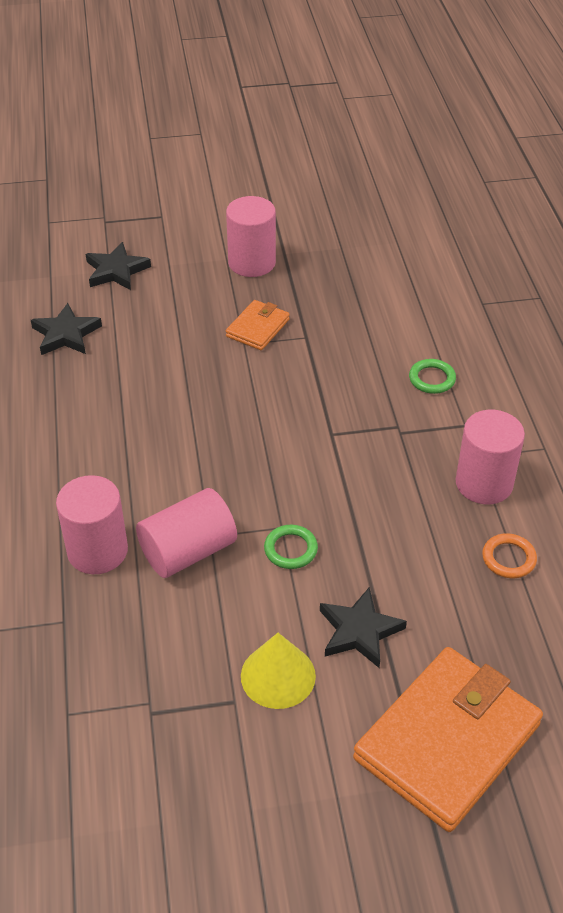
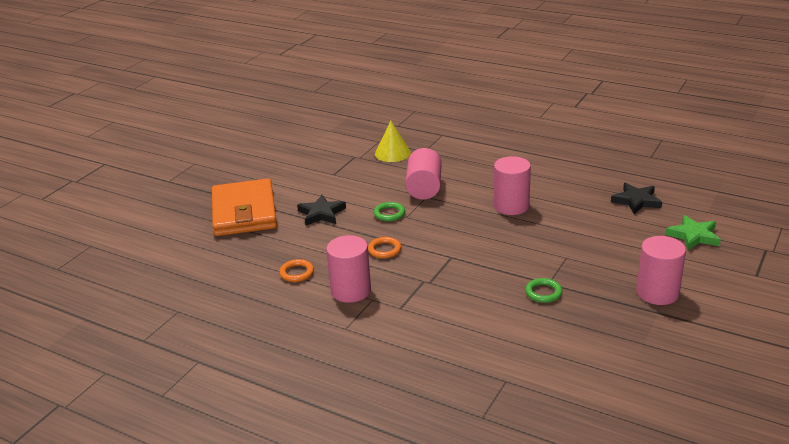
camera: 130 degrees right, 15 degrees down
(97, 551) = (454, 167): pink cylinder -> pink cylinder (511, 206)
(116, 271) = (694, 236): black star -> green star
(257, 328) = (577, 267): orange wallet -> none
(278, 675) = (330, 187): yellow cone -> yellow cone (392, 153)
(377, 502) = (384, 250): none -> orange ring
(432, 379) = (453, 314): green ring -> green ring (543, 293)

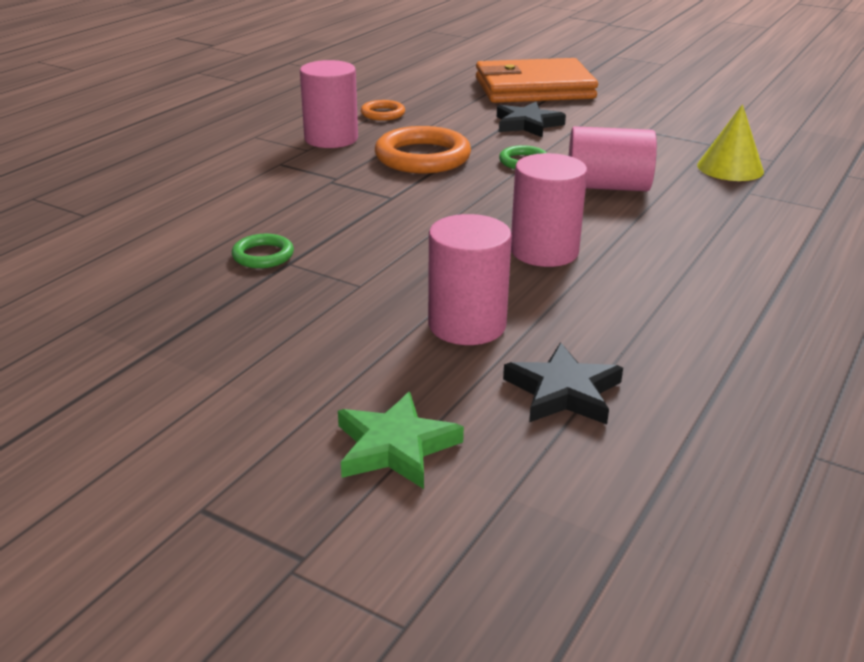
camera: 90 degrees right, 0 degrees up
(384, 250) = (422, 157): orange ring -> orange ring, size x1.94
(657, 293) = (206, 360): pink cylinder -> pink cylinder (467, 325)

